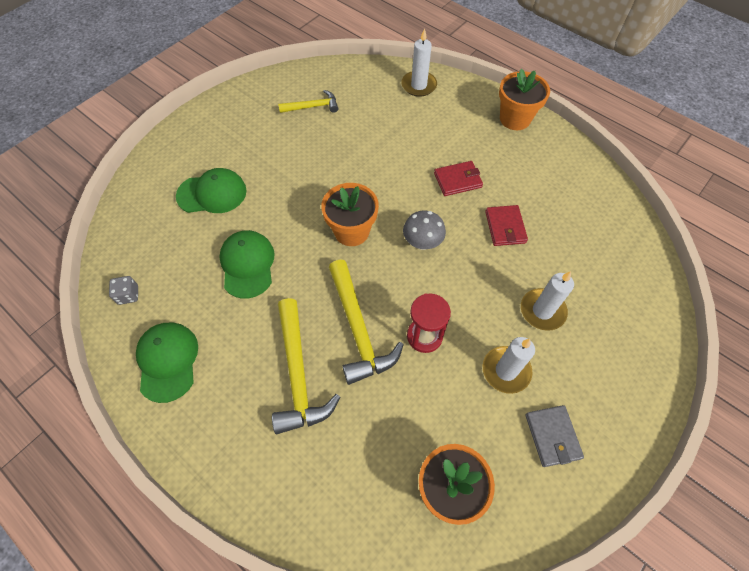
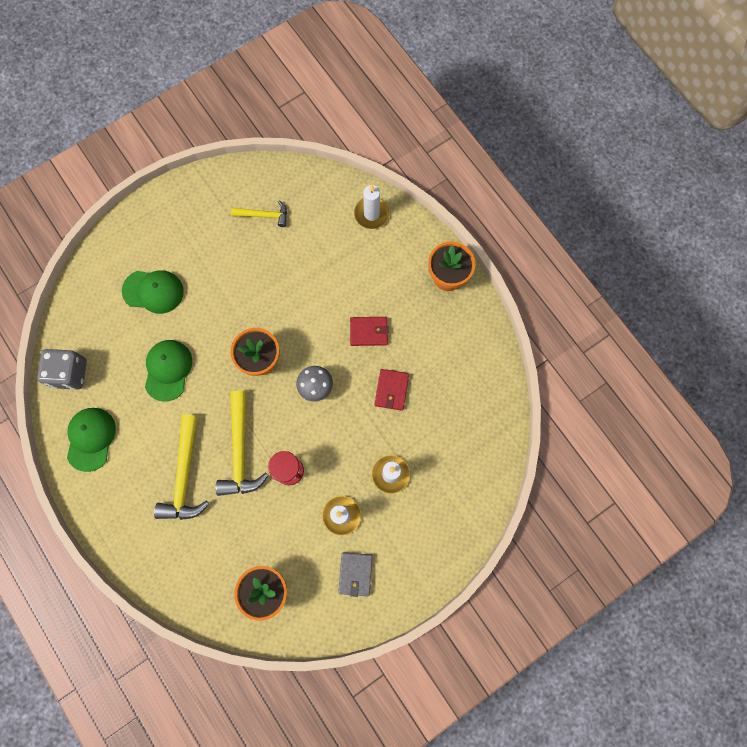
camera: 15 degrees right, 15 degrees up
(128, 295) = (70, 373): grey dice -> grey dice, size x1.98

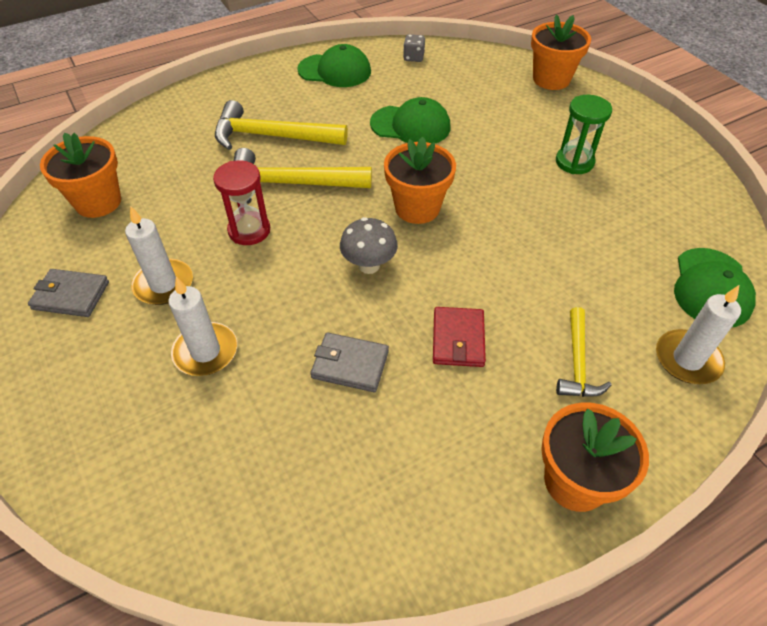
camera: 95 degrees right, 25 degrees down
(70, 373) = (413, 57): grey dice -> grey dice, size x0.50
(103, 263) = (551, 79): none -> orange flower pot
(153, 291) = (517, 115): green cap -> green cap (711, 288)
(208, 255) = (574, 162): none -> green hourglass
(264, 215) = (650, 219): yellow hammer -> yellow hammer (577, 362)
(391, 390) = (350, 364): red wallet -> grey wallet

